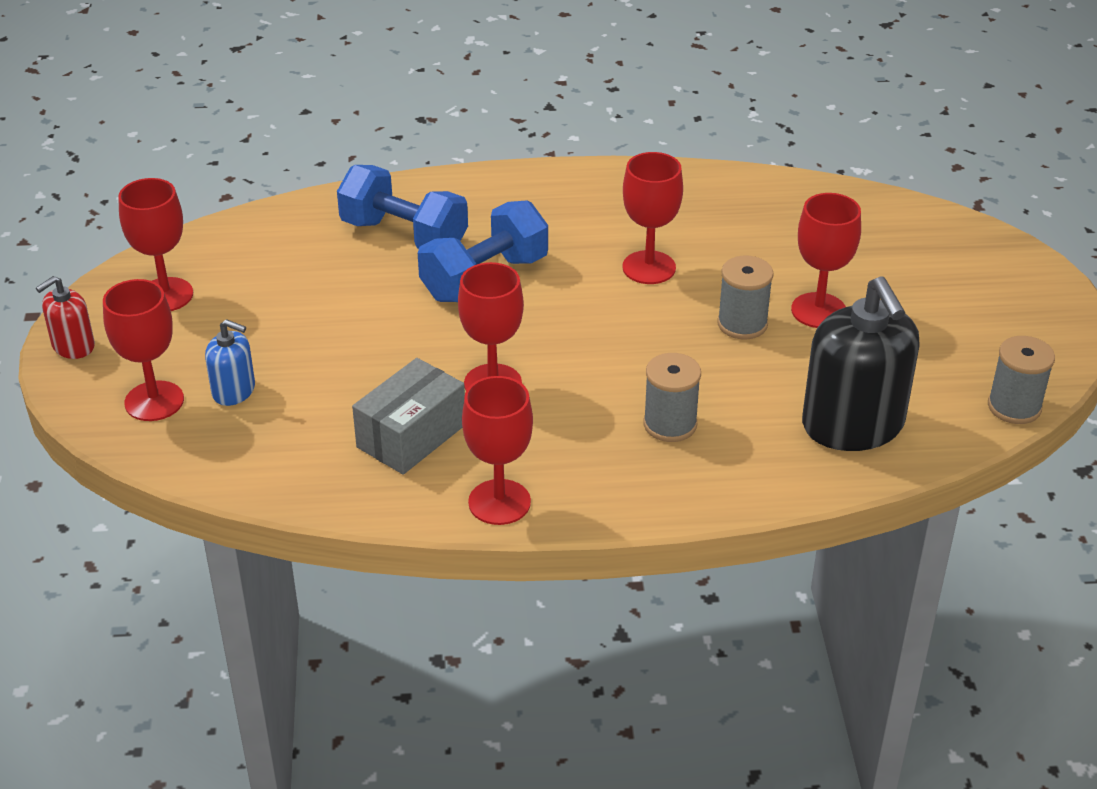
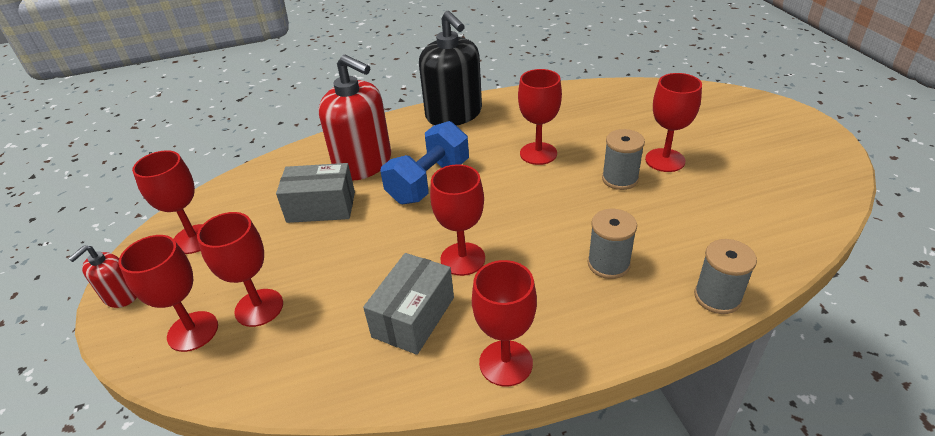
camera: 10 degrees left, 0 degrees up
(234, 391) = (259, 307): blue soap dispenser -> red goblet
(333, 285) = (321, 207): none -> grey box
(404, 236) = (363, 163): blue dumbbell -> red soap dispenser
(853, 425) = (738, 236): black soap dispenser -> black soap dispenser (454, 114)
(1014, 407) = (837, 200): grey spool -> grey spool (717, 297)

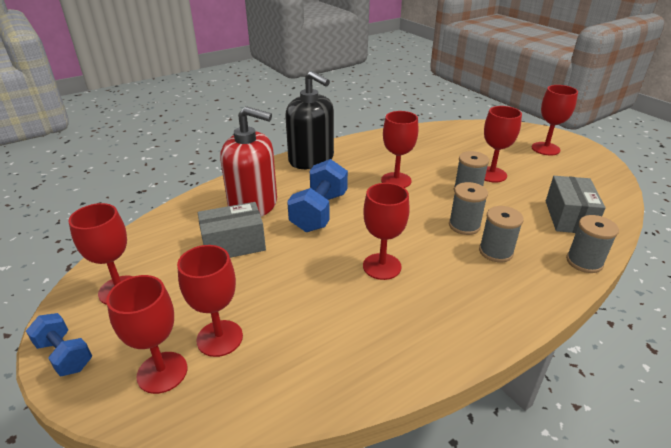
camera: 20 degrees left, 5 degrees down
(121, 296) = (64, 355): red soap dispenser -> blue dumbbell
(413, 317) = (367, 319): grey box -> grey box (569, 217)
(506, 363) = (463, 339): red goblet -> red goblet (545, 149)
(589, 224) = (464, 225): none -> grey spool

